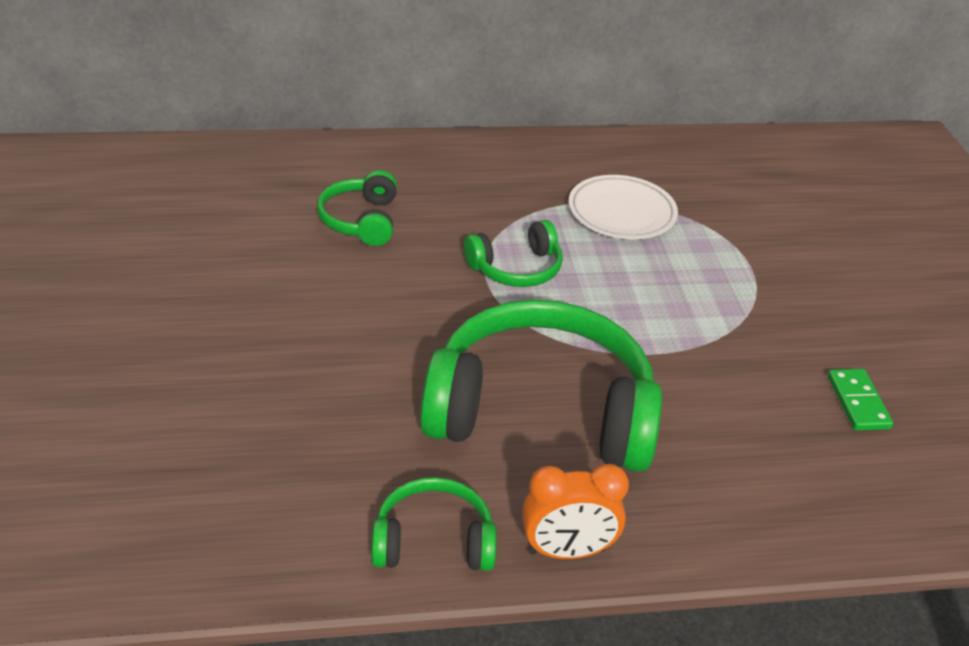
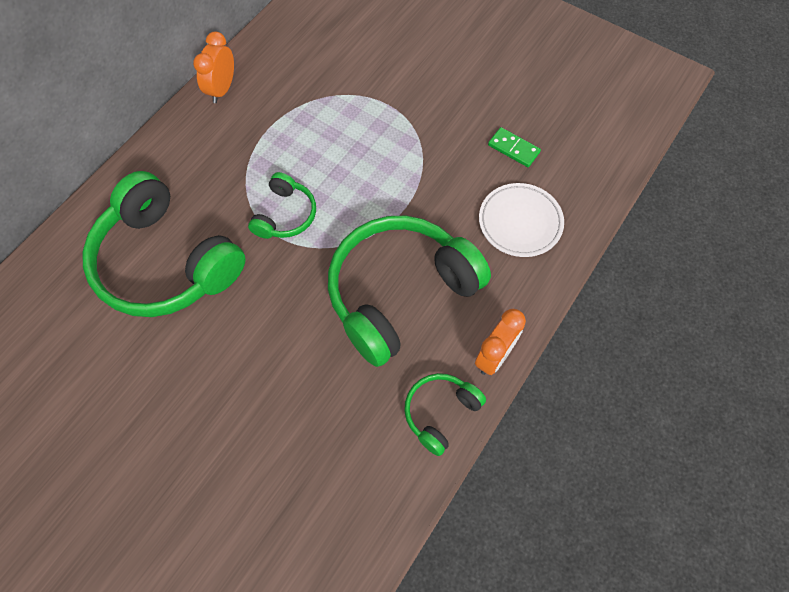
camera: 45 degrees left, 25 degrees up
(361, 220) = (165, 262): green headphones -> green headphones, size x2.09
(591, 149) = (222, 89): none -> orange clock
(621, 212) = (290, 124): white plate -> white plate (520, 222)

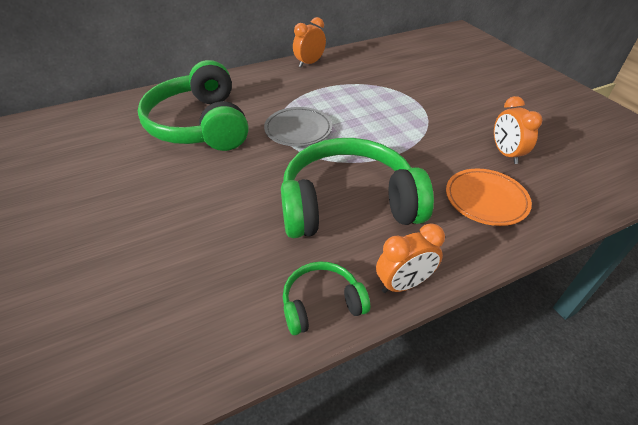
camera: 30 degrees right, 20 degrees down
(285, 215) = (298, 130): green headphones -> grey plate
(513, 149) = (506, 154): green domino -> orange clock
(520, 222) = (486, 199): white plate -> orange plate

